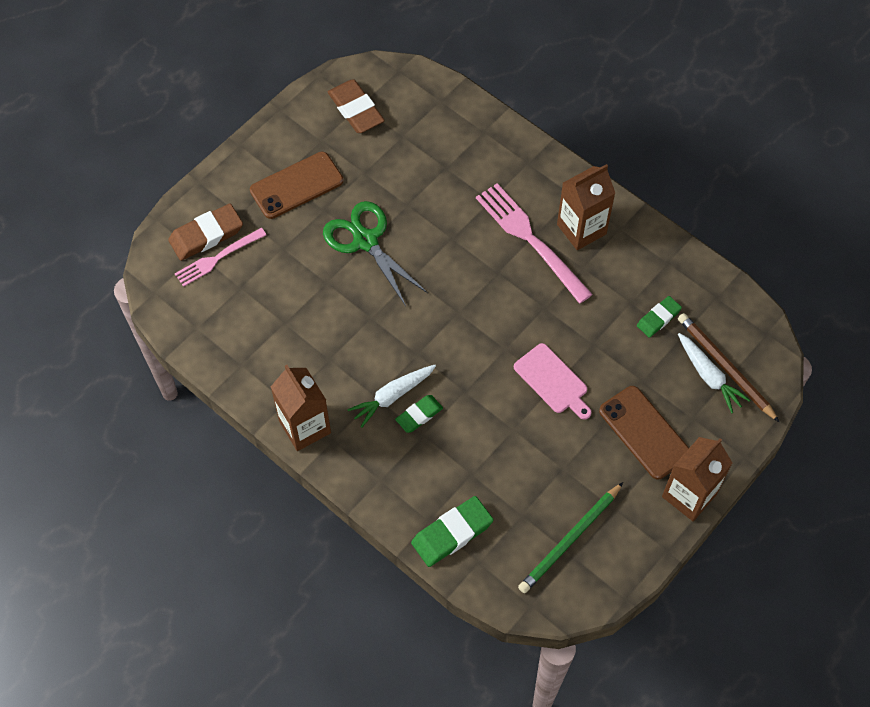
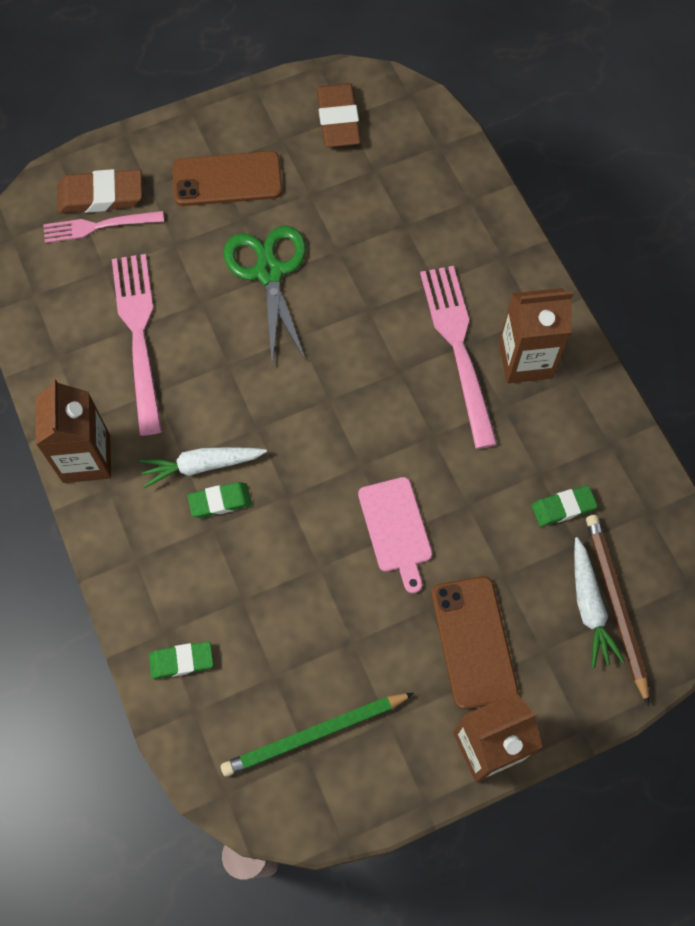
camera: 25 degrees right, 5 degrees up
(293, 324) = (138, 334): none -> pink fork
(452, 533) = (181, 661): green eraser -> green eraser, size x0.62

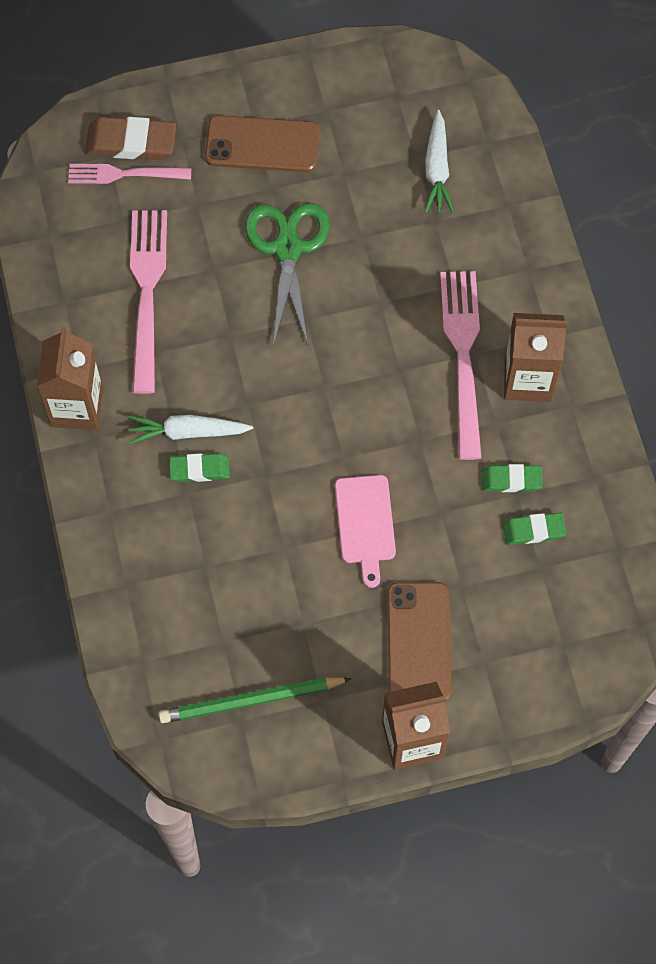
camera: 10 degrees right, 0 degrees up
(181, 661) = (138, 613): green eraser -> green eraser (511, 480)
(338, 120) = (388, 97): brown eraser -> none
(589, 607) = (537, 629): white carrot -> white carrot (437, 169)
(615, 605) = (563, 631): brown pencil -> none

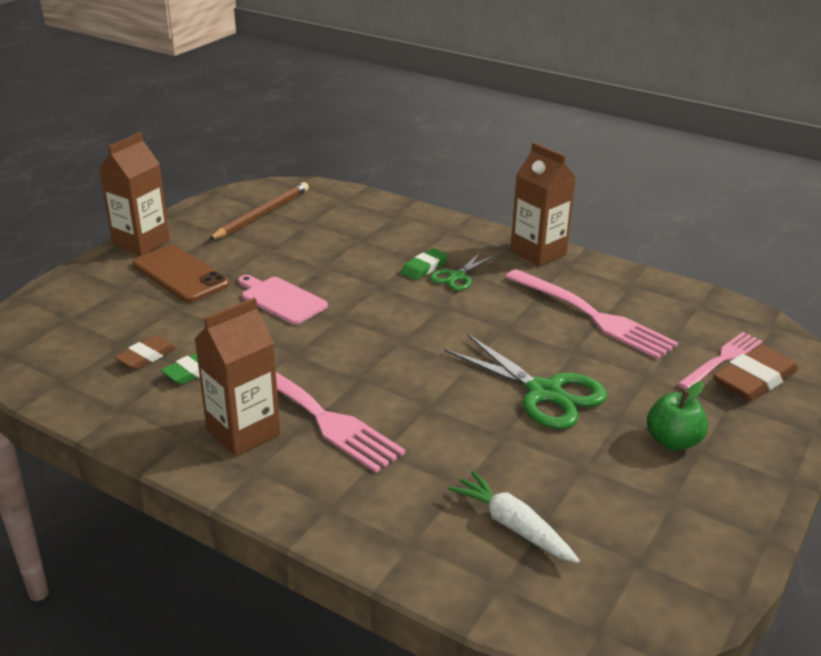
camera: 135 degrees right, 35 degrees down
(187, 432) = (457, 276): white carrot -> green scissors
(251, 701) = (262, 214): green pencil -> brown pencil
(262, 144) = (673, 441): brown phone -> green apple
(533, 530) = (146, 356): green eraser -> brown eraser

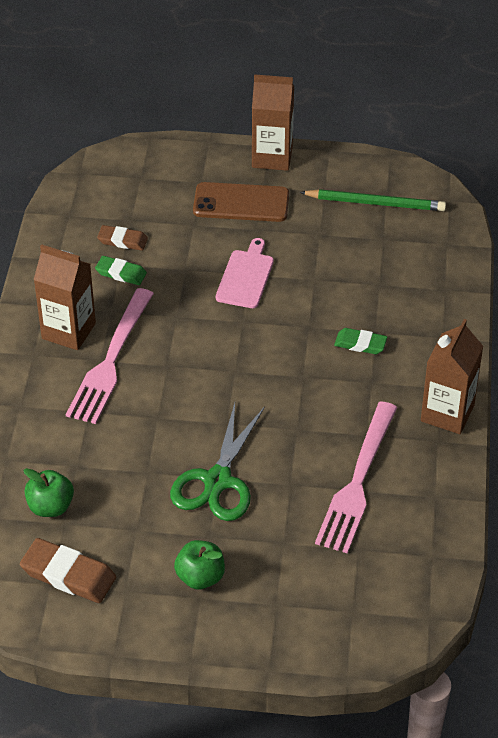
camera: 65 degrees right, 15 degrees up
(180, 274) = (241, 203): brown phone -> brown phone turned 75 degrees clockwise
(262, 214) = (375, 203): brown pencil -> green pencil
(457, 276) = (360, 371): green scissors -> none
(513, 526) = (50, 506): white carrot -> green apple
(722, 359) = (344, 589): pink fork -> none
(754, 379) = (326, 617): brown eraser -> brown eraser (68, 574)

